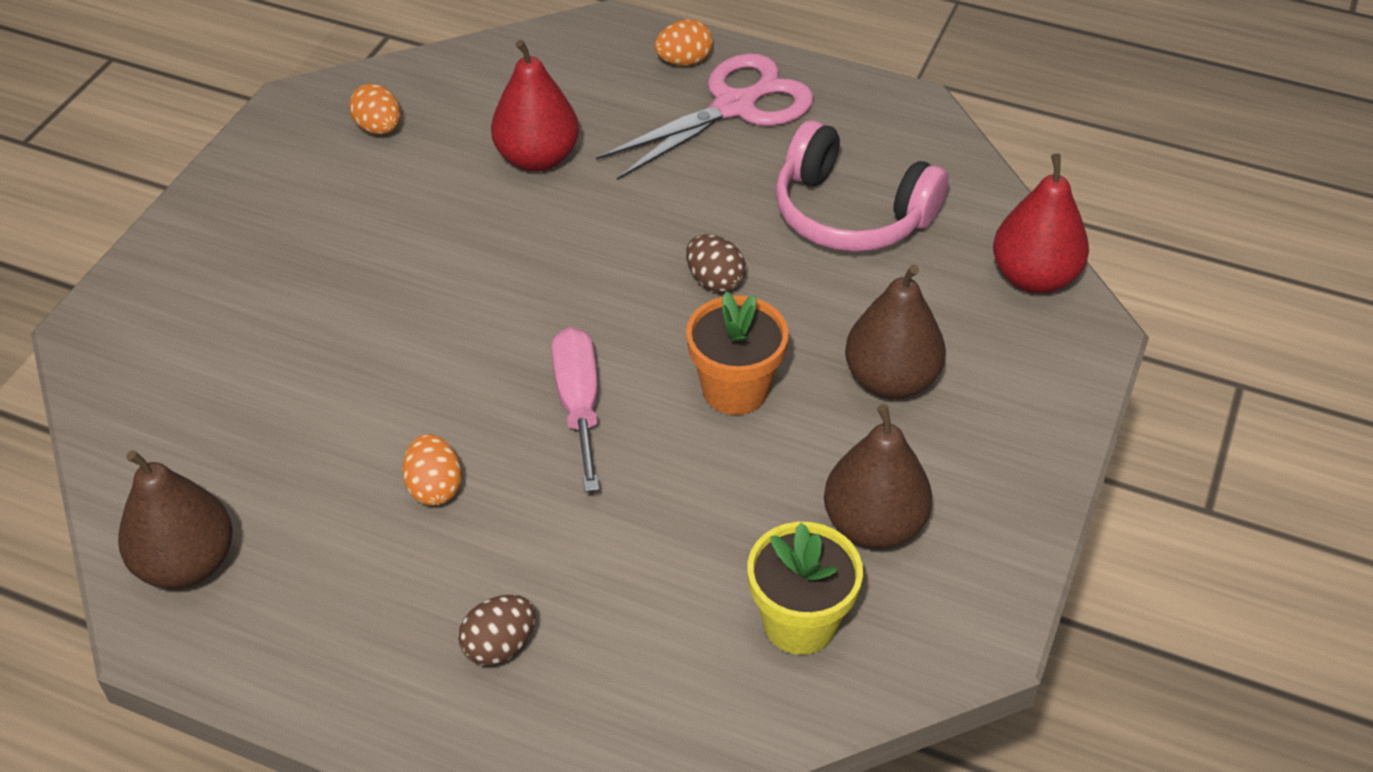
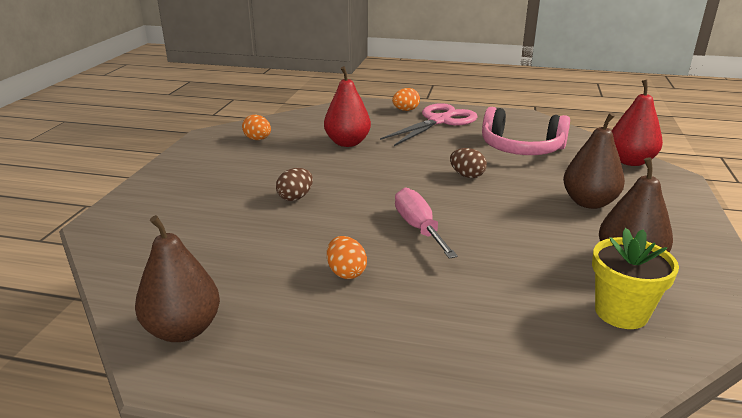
camera: 10 degrees left, 20 degrees down
(500, 646) = (428, 349): brown egg -> brown egg (295, 197)
(735, 390) = (506, 214): orange flower pot -> none

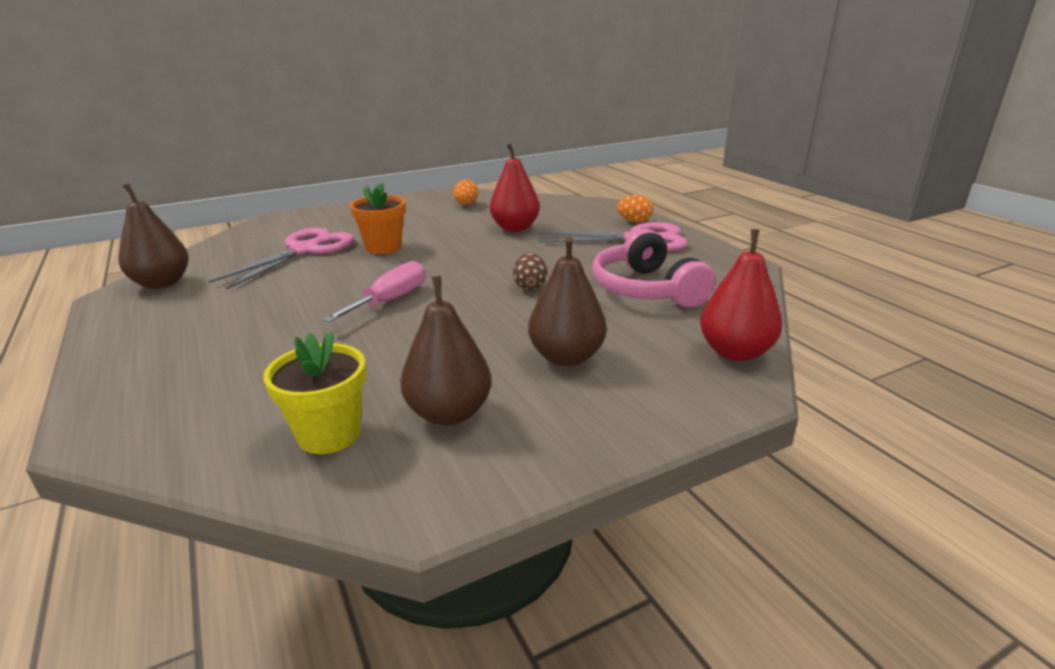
camera: 50 degrees right, 0 degrees up
(233, 231) = (305, 250): none -> pink scissors
(295, 197) = (383, 247): brown egg -> orange flower pot
(346, 272) = (282, 300): orange egg -> none

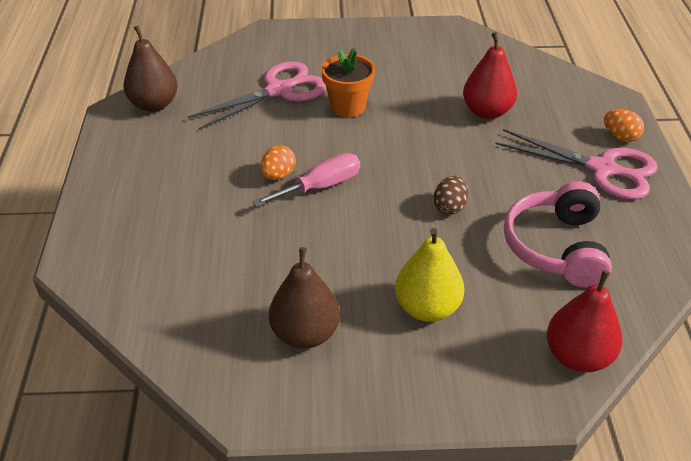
camera: 25 degrees right, 15 degrees up
(329, 434) = (216, 322): yellow flower pot -> none
(466, 204) = (460, 56): orange egg -> orange egg (278, 175)
(566, 357) = (427, 308): brown pear -> yellow pear

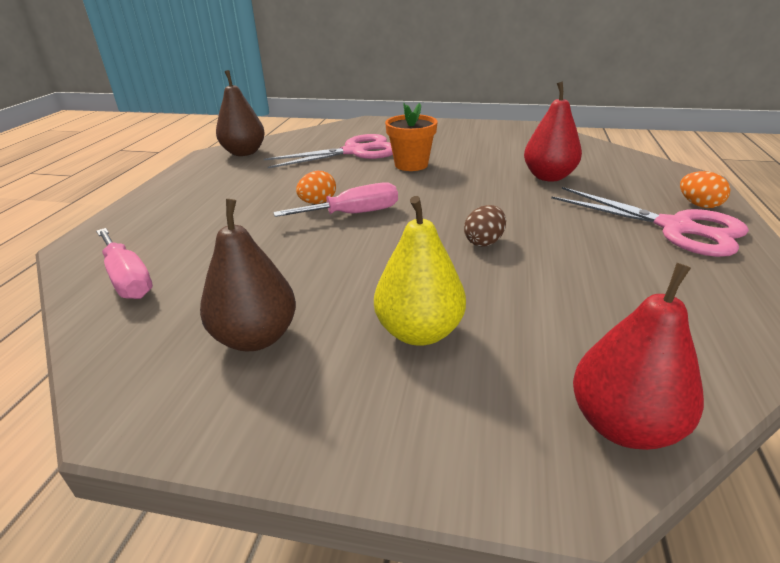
camera: 15 degrees right, 10 degrees down
(155, 295) = (128, 279): none -> pink screwdriver
(556, 247) = (607, 291): pink headphones -> none

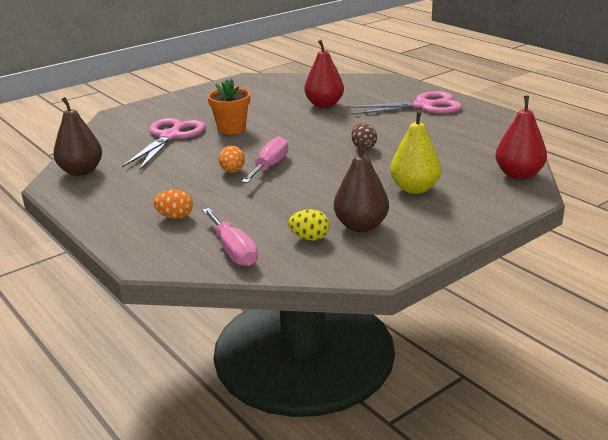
camera: 50 degrees left, 5 degrees down
(128, 279) = (233, 250): pink screwdriver -> pink screwdriver turned 60 degrees clockwise
(191, 313) = (309, 238): none -> yellow egg
(698, 205) = (413, 92): orange egg -> orange egg (175, 217)

